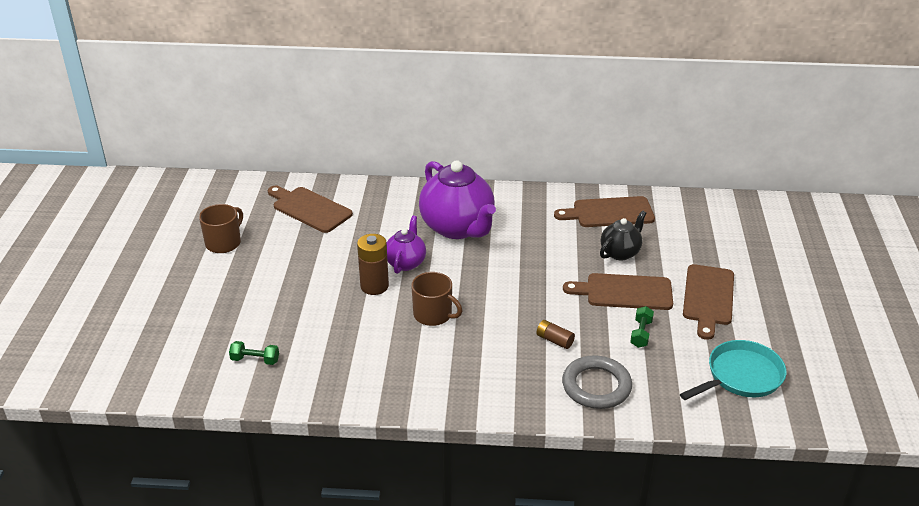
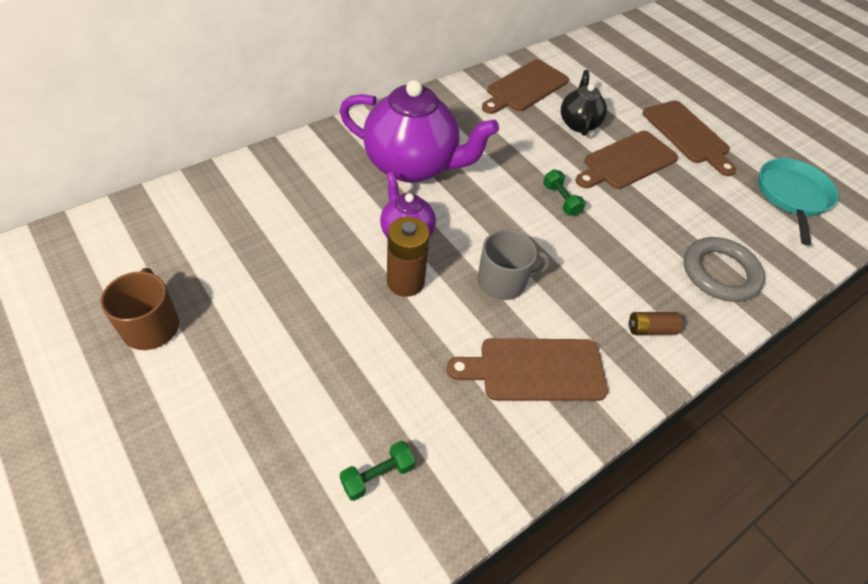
camera: 45 degrees left, 15 degrees up
(309, 209) = (221, 221): brown cutting board -> brown cutting board (535, 370)
(433, 315) = (503, 281): brown mug -> grey mug
(554, 340) = (635, 245): brown battery -> brown battery (650, 329)
(641, 334) = (686, 197): green dumbbell -> green dumbbell (561, 200)

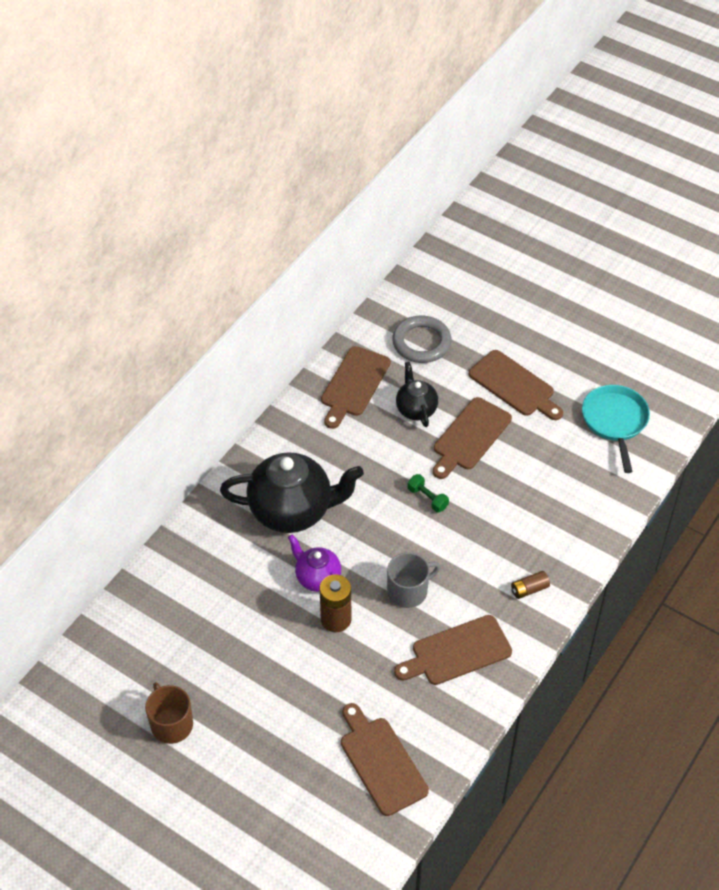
camera: 15 degrees left, 0 degrees up
(377, 475) = (381, 762): green dumbbell -> brown cutting board
(412, 165) = (292, 511): purple teapot -> black teapot
(720, 273) = (570, 520): grey ring -> grey ring (421, 342)

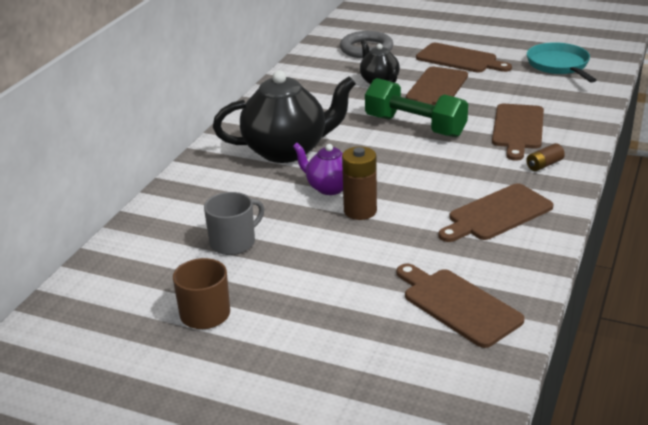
camera: 10 degrees left, 20 degrees down
(354, 384) = (316, 76): brown cutting board -> brown cutting board (518, 129)
(408, 591) = (426, 182): grey mug -> grey mug (234, 242)
(427, 498) = (415, 126): green dumbbell -> green dumbbell, size x2.30

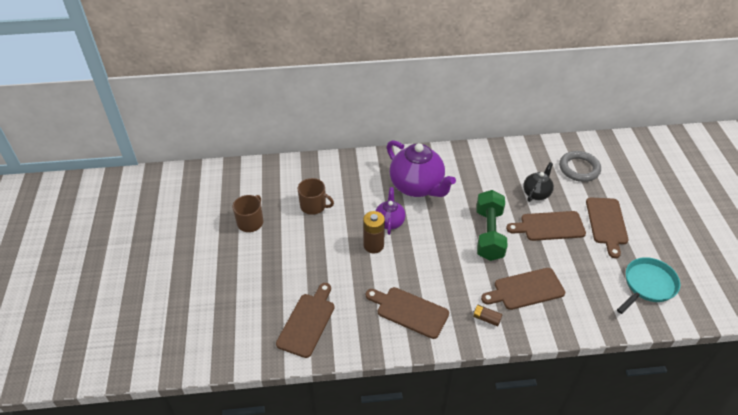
camera: 60 degrees right, 15 degrees up
(234, 242) = (313, 206): grey mug -> brown mug
(287, 151) = (417, 187): black teapot -> purple teapot

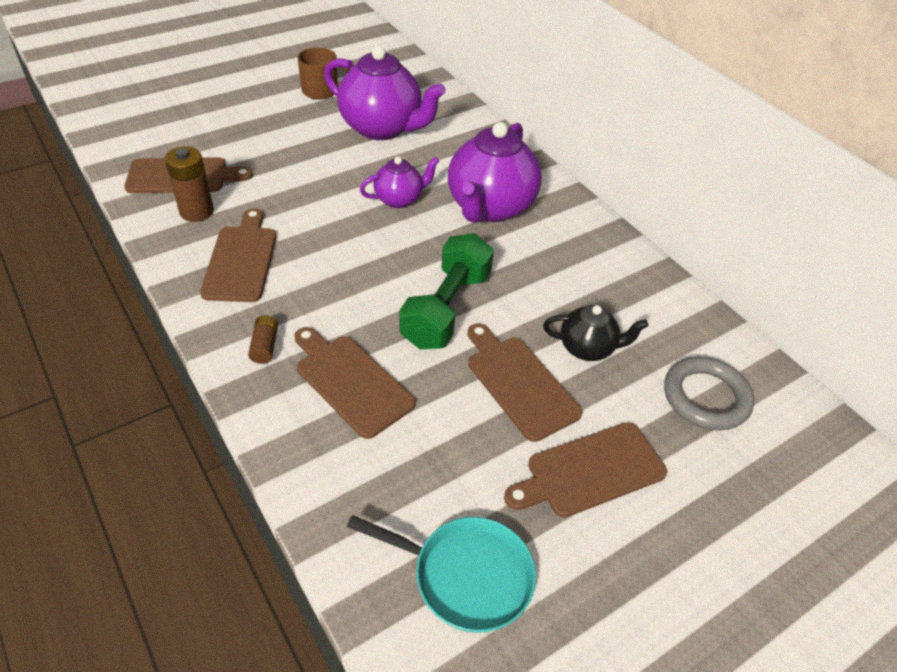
camera: 60 degrees right, 0 degrees up
(313, 206) = (382, 128): brown mug -> purple teapot
(373, 245) = (345, 196): brown battery -> brown battery (196, 211)
(489, 234) = (446, 309): green dumbbell -> green dumbbell turned 45 degrees counterclockwise

